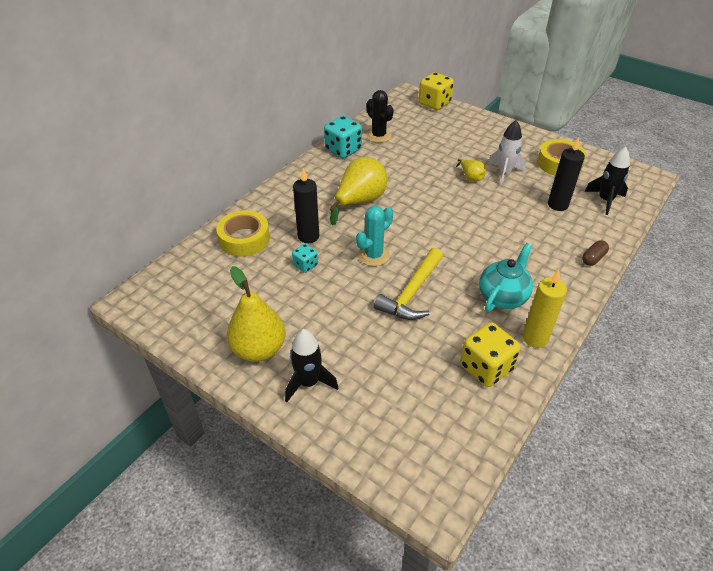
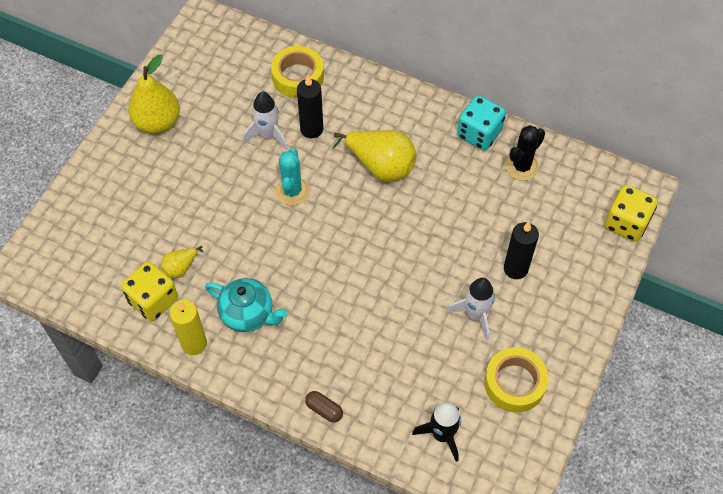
camera: 80 degrees right, 15 degrees up
(305, 265) = (268, 135): turquoise dice -> white rocket
(308, 383) = (125, 165): black rocket -> none
(373, 255) = (292, 191): turquoise cactus -> turquoise cactus turned 60 degrees clockwise
(412, 293) = (242, 231): yellow hammer -> none
(470, 177) = (455, 276): yellow pear -> yellow pear (181, 268)
(557, 205) = (420, 376): black candle -> black candle (515, 269)

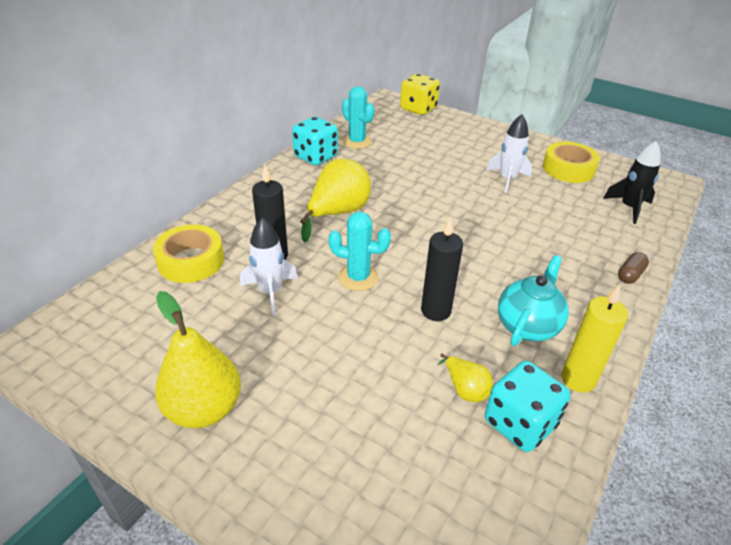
camera: 85 degrees left, 20 degrees down
(153, 300) = (520, 423): yellow dice -> turquoise dice
(515, 269) = (460, 156): black candle -> black candle (436, 311)
(521, 167) = (357, 142): black cactus -> turquoise cactus

